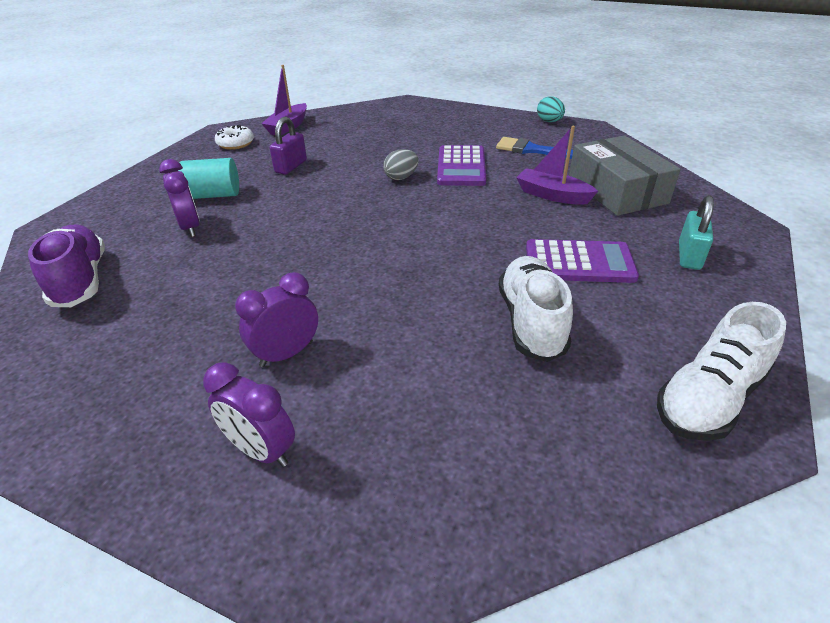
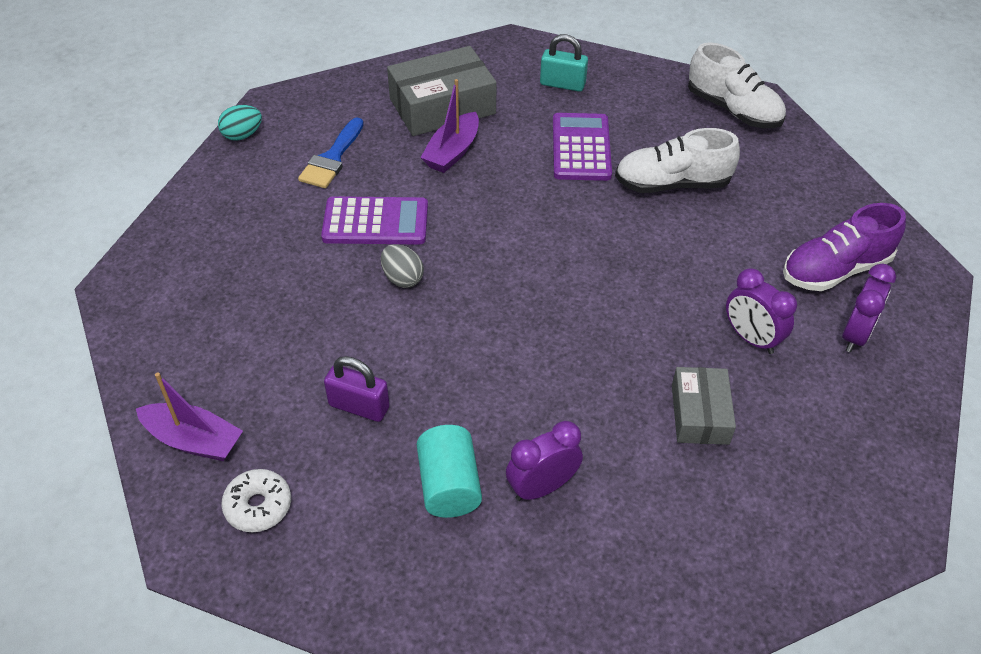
camera: 95 degrees left, 10 degrees up
(81, 280) = (677, 572): purple shoe -> purple shoe (835, 270)
(212, 307) = (699, 414): none -> grey box

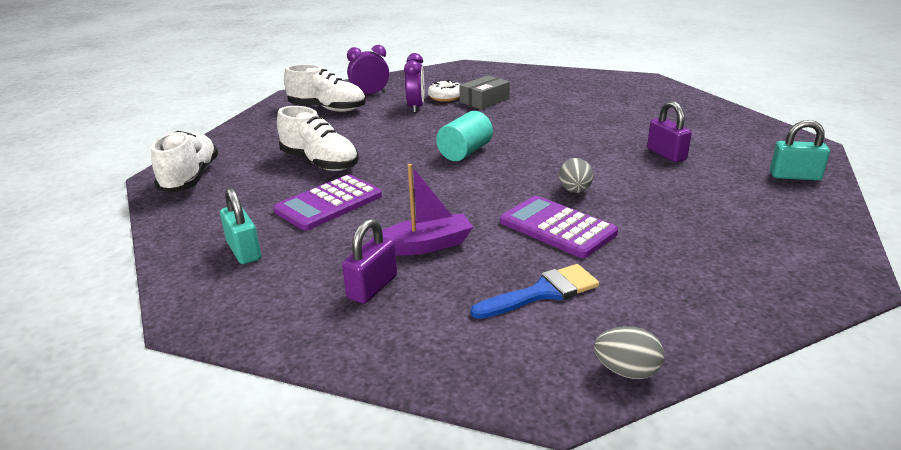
camera: 135 degrees left, 20 degrees down
(193, 440) = (794, 176): purple boat -> turquoise padlock
(242, 135) = (626, 371): turquoise egg -> grey egg
(258, 506) = (759, 144): white donut -> white donut (445, 97)
(442, 106) = (372, 287): grey box -> purple padlock
(449, 485) = (639, 120): turquoise cylinder -> turquoise cylinder (465, 152)
(542, 487) = (592, 108): purple clock -> none
(835, 270) = (327, 109): purple shoe -> white shoe

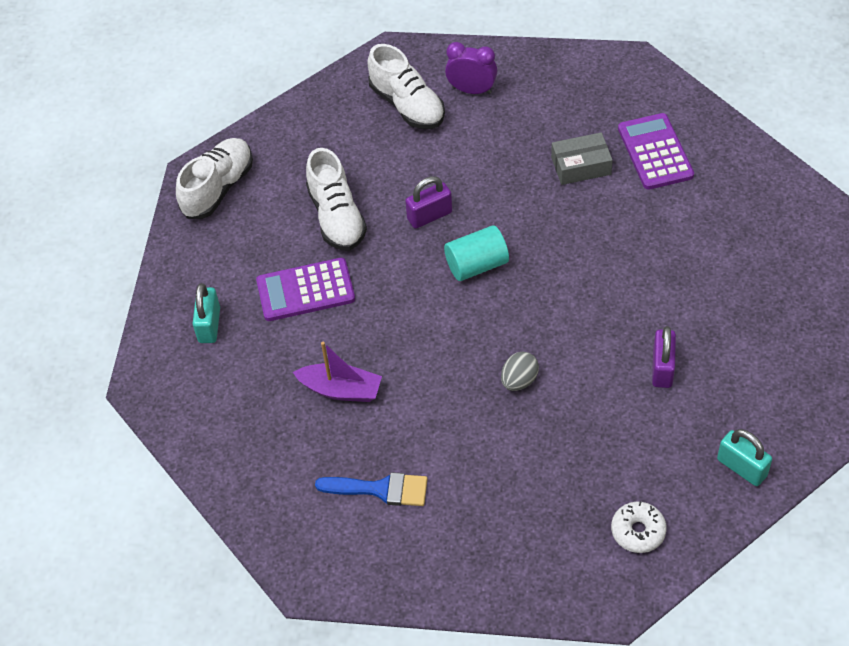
camera: 35 degrees right, 25 degrees up
(372, 287) = (271, 418): purple padlock -> purple padlock (429, 216)
(416, 107) = (498, 146): purple clock -> none
(445, 97) = (546, 137): white donut -> white donut (638, 531)
(557, 227) = (457, 423): purple calculator -> purple calculator (655, 152)
(626, 371) = (368, 587): grey egg -> none

